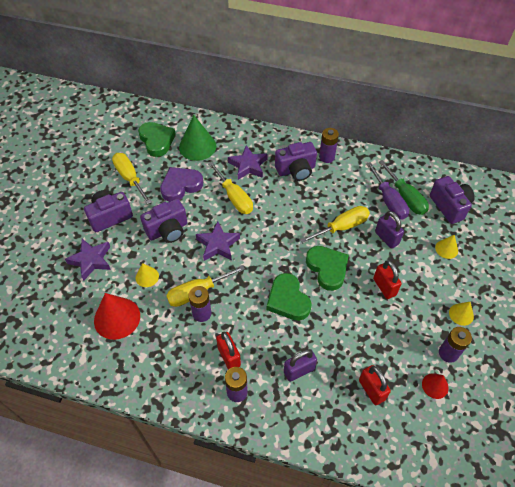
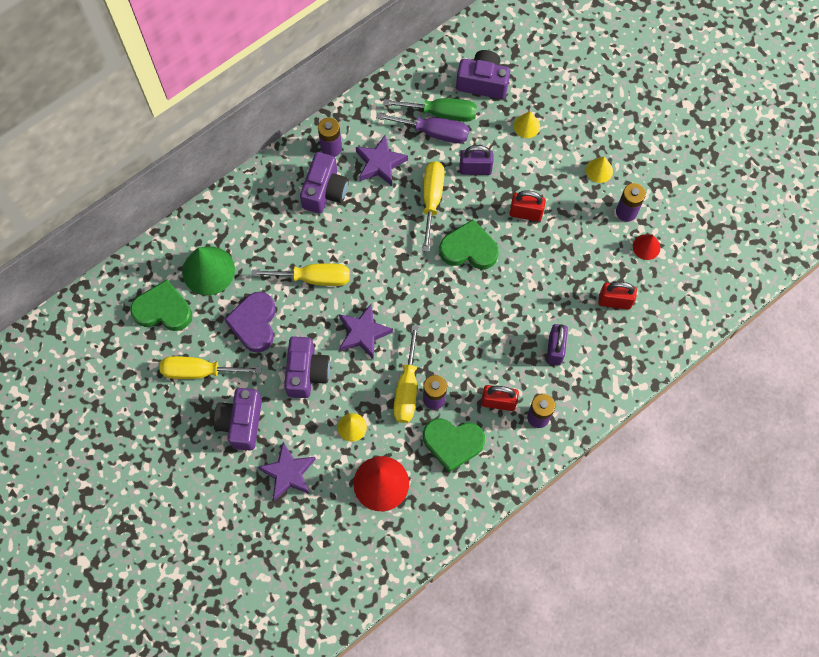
camera: 55 degrees left, 15 degrees up
(248, 165) = (280, 235): purple star -> purple star (380, 163)
(288, 300) = (477, 309): green heart -> green heart (452, 443)

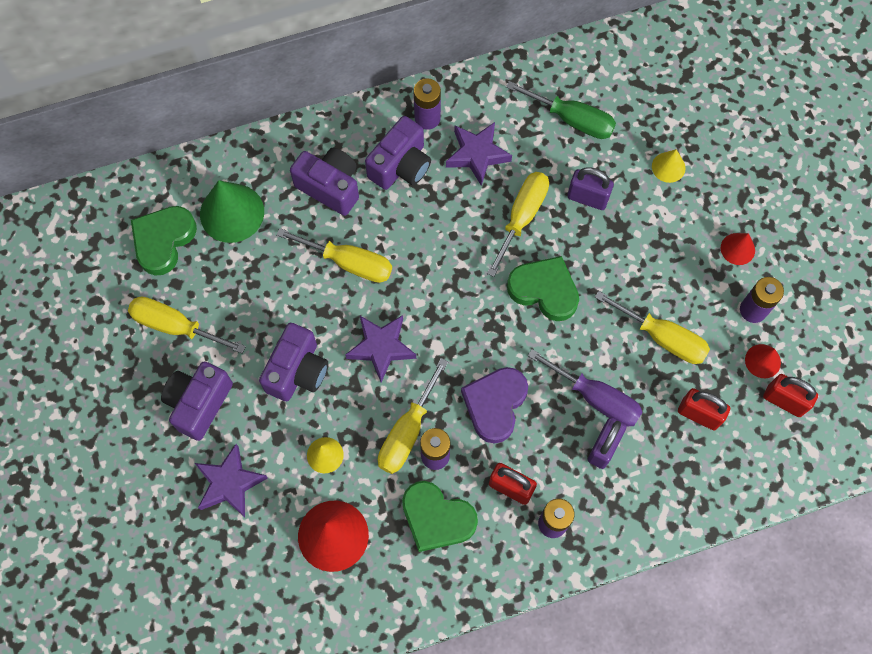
camera: 20 degrees right, 0 degrees up
(163, 309) = (163, 240): green heart -> green heart turned 90 degrees counterclockwise
(254, 323) = (260, 292): purple heart -> purple heart (495, 404)
(434, 132) = (554, 139): purple screwdriver -> purple screwdriver (596, 398)
(483, 82) = (634, 99): purple camera -> purple camera (330, 187)
(525, 213) = (629, 270): red padlock -> red padlock (784, 401)
(568, 254) = (662, 337): none -> yellow screwdriver
(599, 170) = (737, 249): yellow cone -> red cone

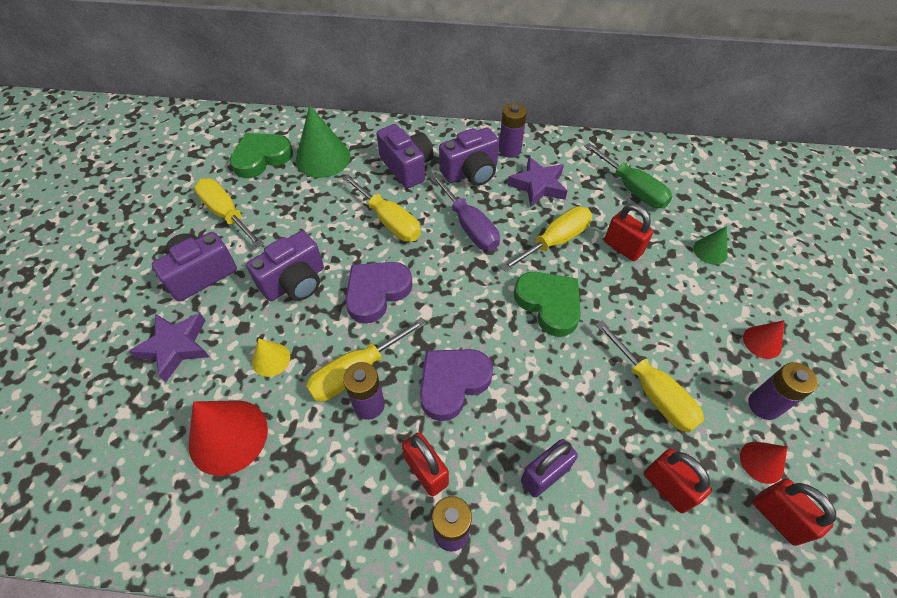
camera: 25 degrees right, 15 degrees down
(381, 347) = (376, 292): purple star -> purple heart
(437, 518) = (335, 467): green heart -> none
(587, 198) = (622, 248): purple padlock -> red padlock
(596, 398) = (558, 421): purple screwdriver -> purple screwdriver (470, 227)
(668, 167) = (710, 251): yellow cone -> green cone

